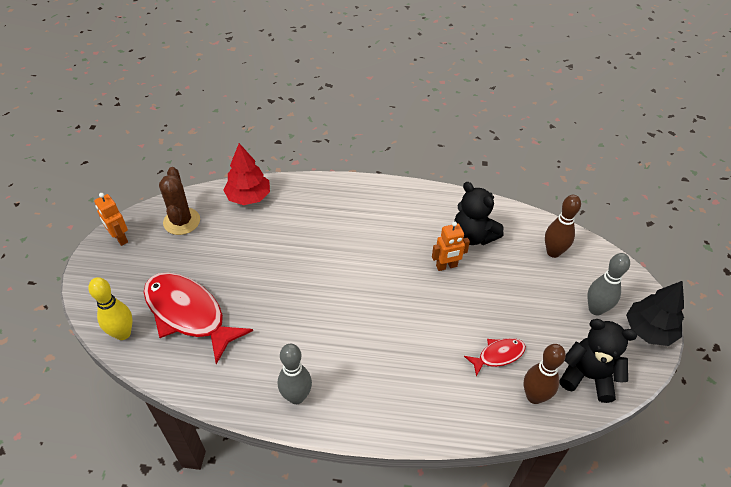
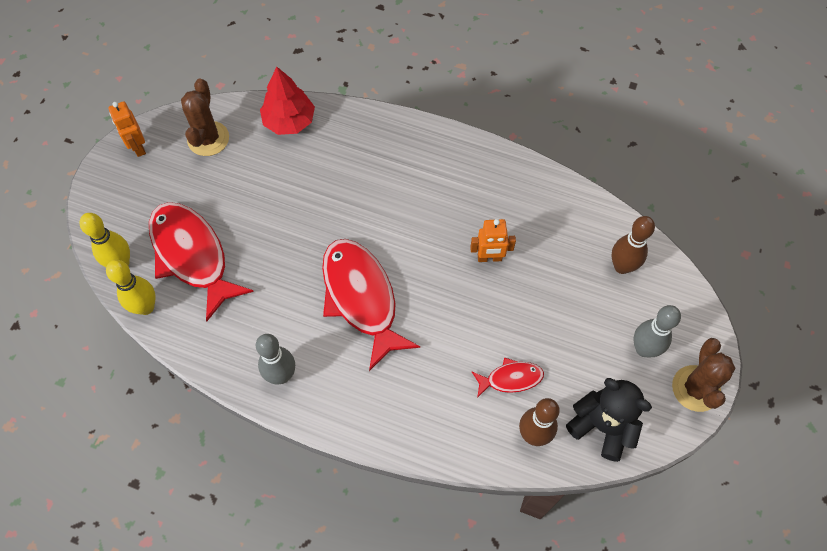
camera: 15 degrees right, 15 degrees up
(154, 365) = (146, 307): none -> yellow bowling pin
(349, 318) = (361, 298): none -> red fish
(473, 236) = (533, 225): black teddy bear -> none
(648, 330) = (696, 388): black tree -> brown cactus

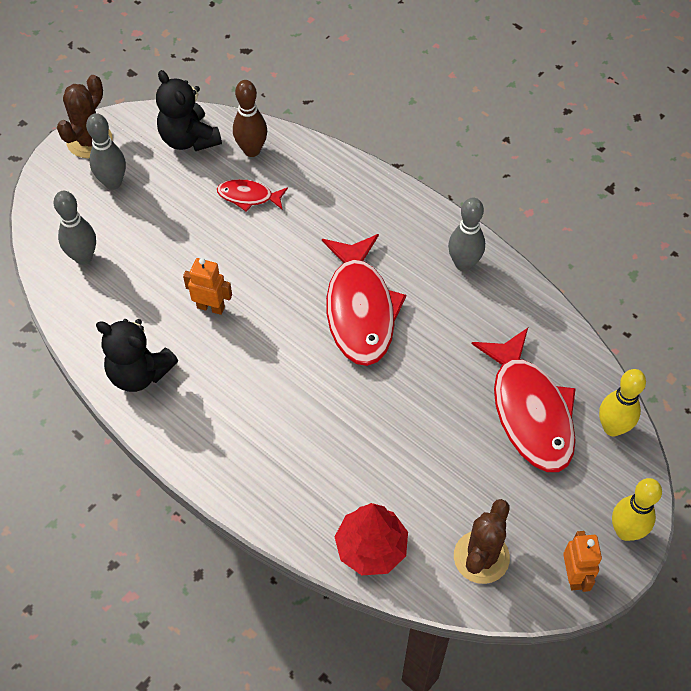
camera: 160 degrees left, 5 degrees down
(146, 307) = (590, 371): yellow bowling pin -> yellow bowling pin (625, 531)
(517, 186) = (139, 373): none -> black teddy bear
(622, 266) = (83, 257): brown bowling pin -> grey bowling pin

